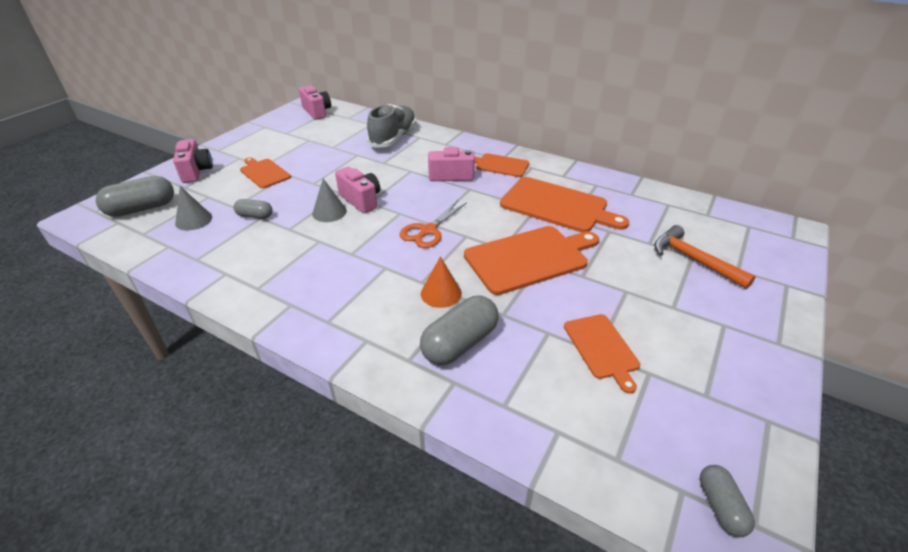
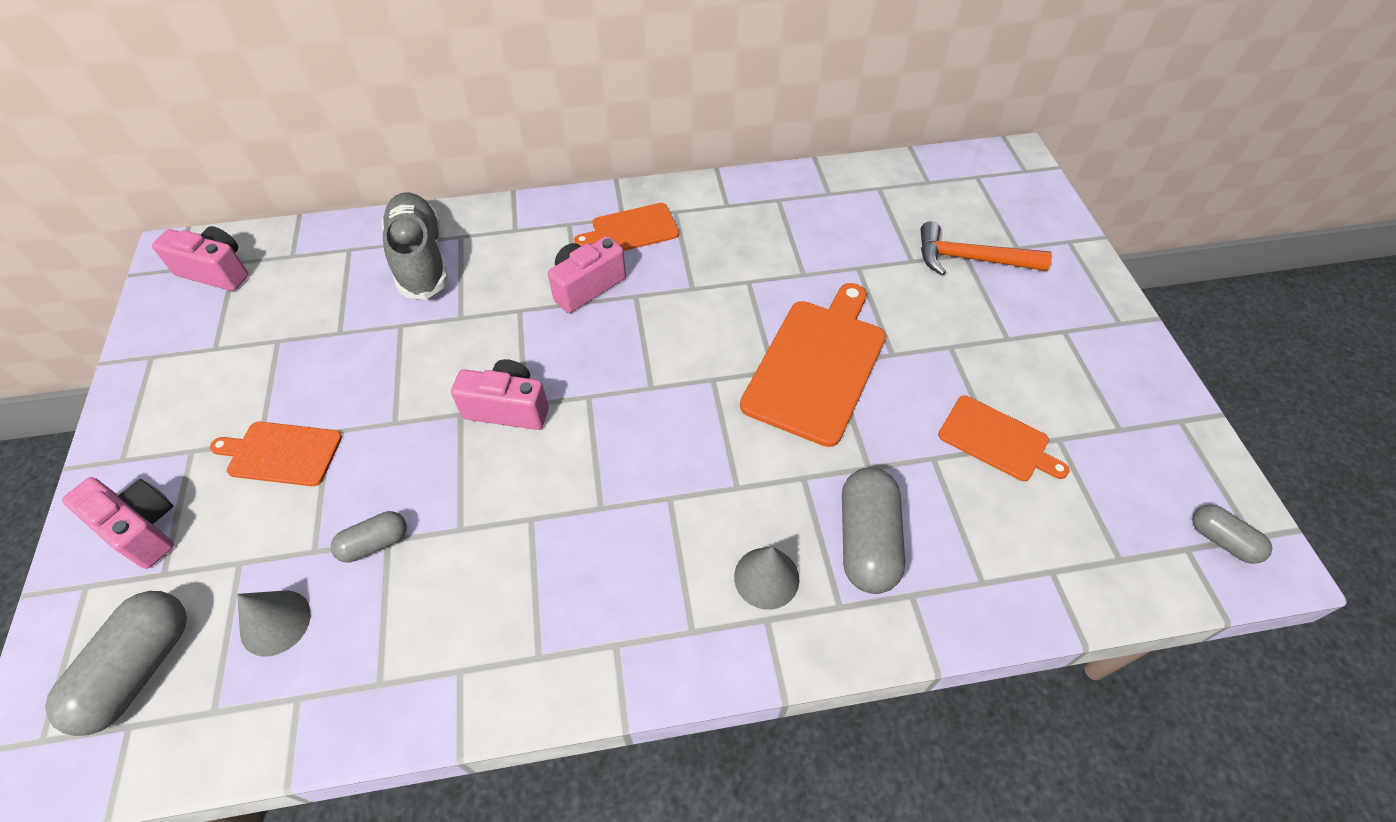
camera: 40 degrees left, 15 degrees up
(329, 212) = (486, 459): grey cone -> grey cone (766, 577)
(428, 230) = (658, 401): orange scissors -> none
(441, 293) = (776, 487): orange cone -> none
(557, 206) = (768, 261): orange cutting board -> none

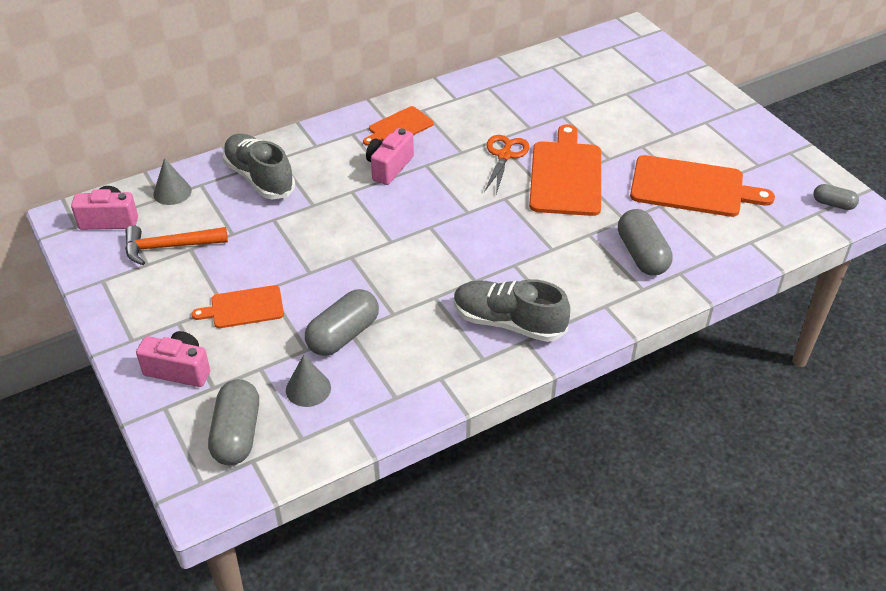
camera: 20 degrees left, 10 degrees down
(375, 543) = (343, 335): grey capsule -> grey capsule, size x1.77
(508, 408) = (381, 246): pink camera -> none
(609, 601) = (508, 323): none -> grey shoe
(747, 309) = (504, 155): none -> orange scissors
(766, 577) = (594, 287): grey cone -> grey cone (172, 192)
(970, 259) = (631, 95): orange hammer -> orange hammer (169, 247)
(997, 440) = (692, 187): orange cutting board -> orange cutting board, size x1.74

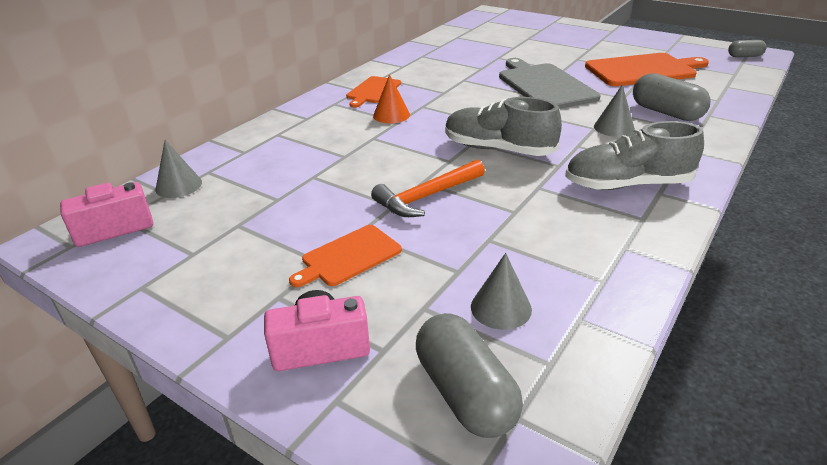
camera: 25 degrees left, 10 degrees down
(169, 247) = (210, 230): orange hammer -> orange hammer (427, 197)
(259, 178) = (270, 152): grey shoe -> grey shoe (498, 149)
(343, 335) = (484, 245): grey capsule -> none
(389, 167) = (391, 115): pink camera -> orange cone
(504, 155) = (482, 86): orange scissors -> none
(565, 175) = (544, 85): orange cutting board -> grey cutting board
(570, 255) = (614, 127): none -> grey cone

